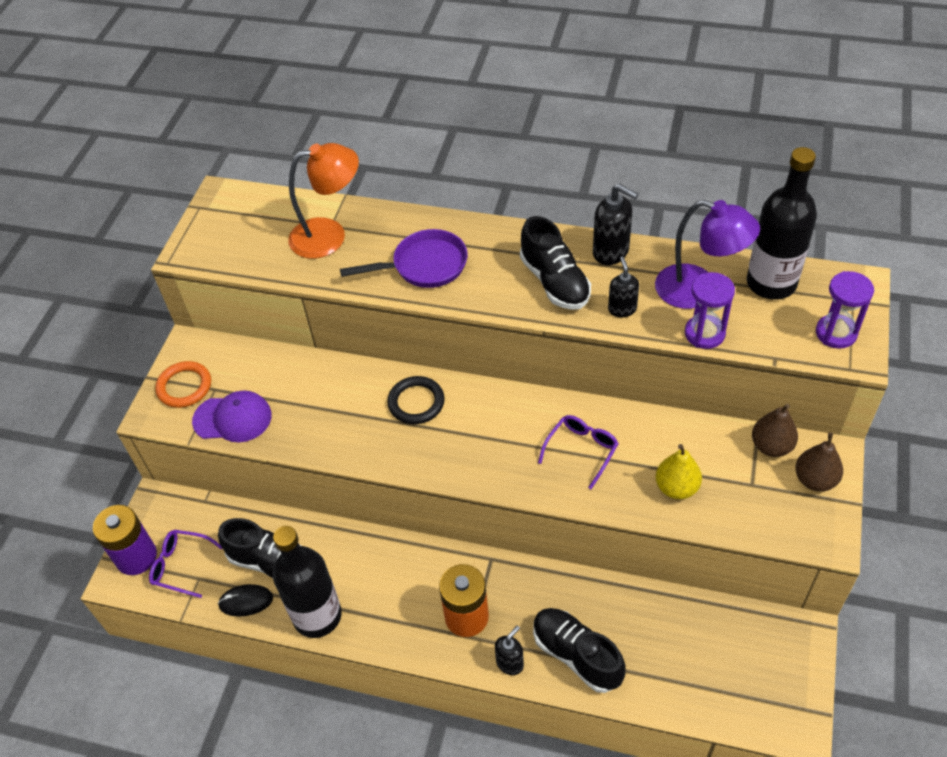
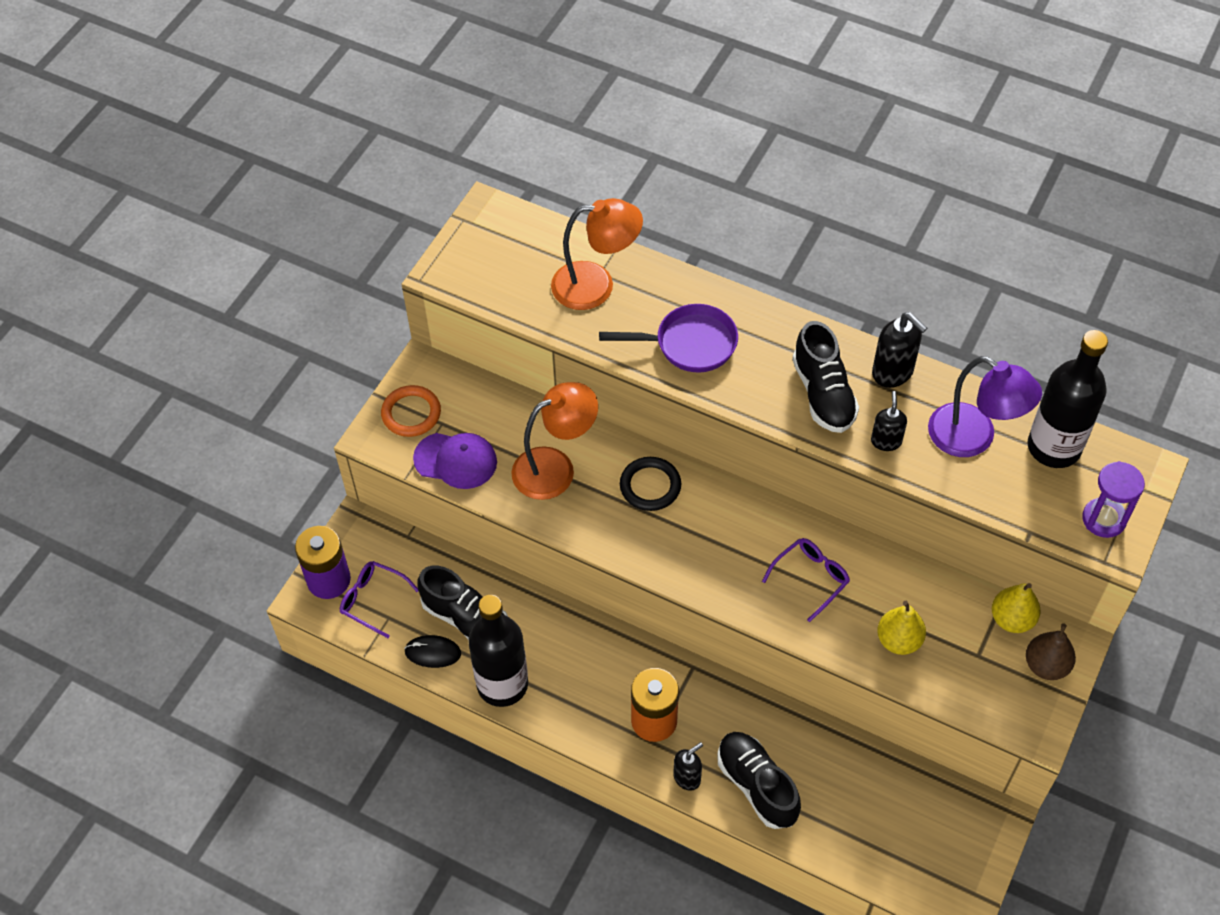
camera: 10 degrees right, 5 degrees up
(326, 405) = (555, 467): none -> orange lamp
(704, 333) = (965, 488): purple hourglass -> none
(771, 446) = (1012, 619): brown pear -> yellow pear

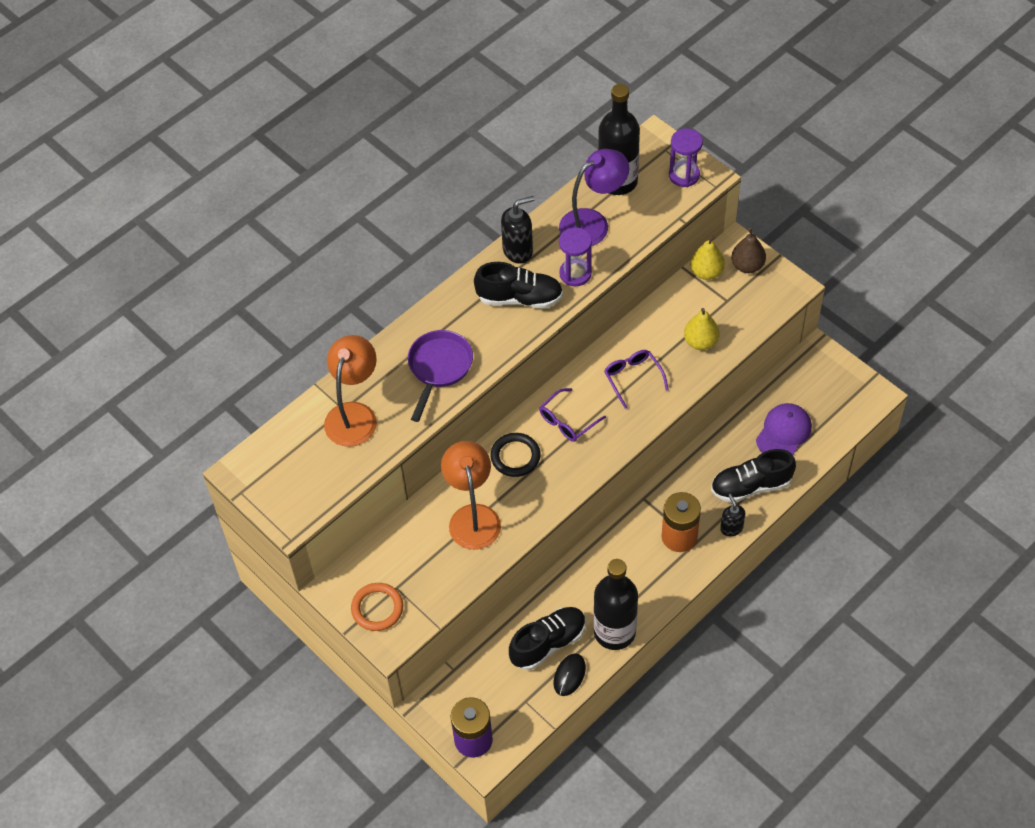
camera: 70 degrees left, 0 degrees up
(373, 600) = (505, 709): purple glasses -> purple glasses (567, 421)
(456, 460) = (437, 586): purple cap -> purple cap (783, 432)
(886, 441) = (575, 274): black soap dispenser -> purple hourglass

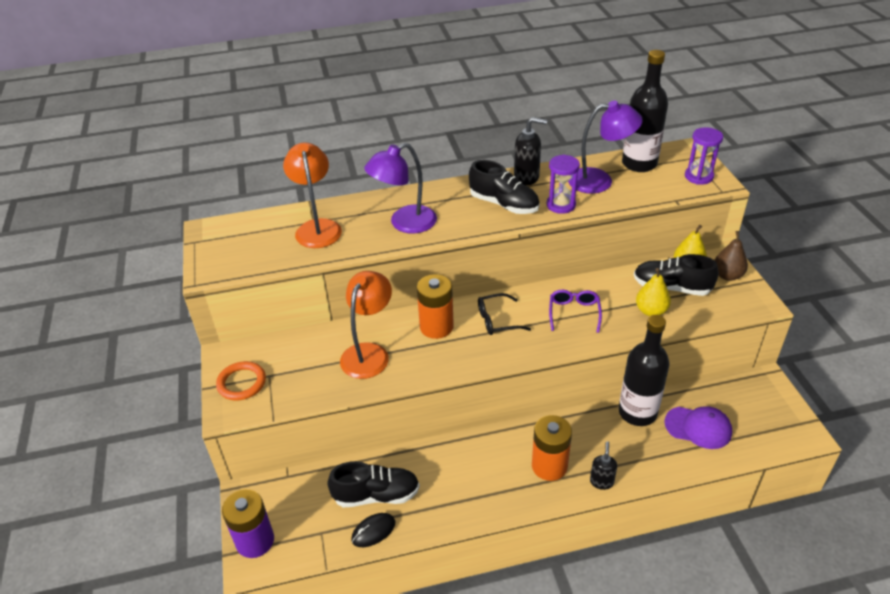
camera: 30 degrees right, 15 degrees down
(354, 414) = (317, 227): orange lamp -> orange lamp turned 60 degrees counterclockwise
(439, 368) = (404, 223): purple pan -> purple lamp
(515, 456) = (436, 327): black ring -> orange battery
(567, 421) = (497, 320): purple glasses -> black glasses
(614, 632) = (438, 515): black bottle -> black bottle (637, 412)
(751, 486) = (641, 456): black shoe -> black shoe (671, 287)
(783, 432) = (698, 427): purple cap -> purple cap turned 45 degrees clockwise

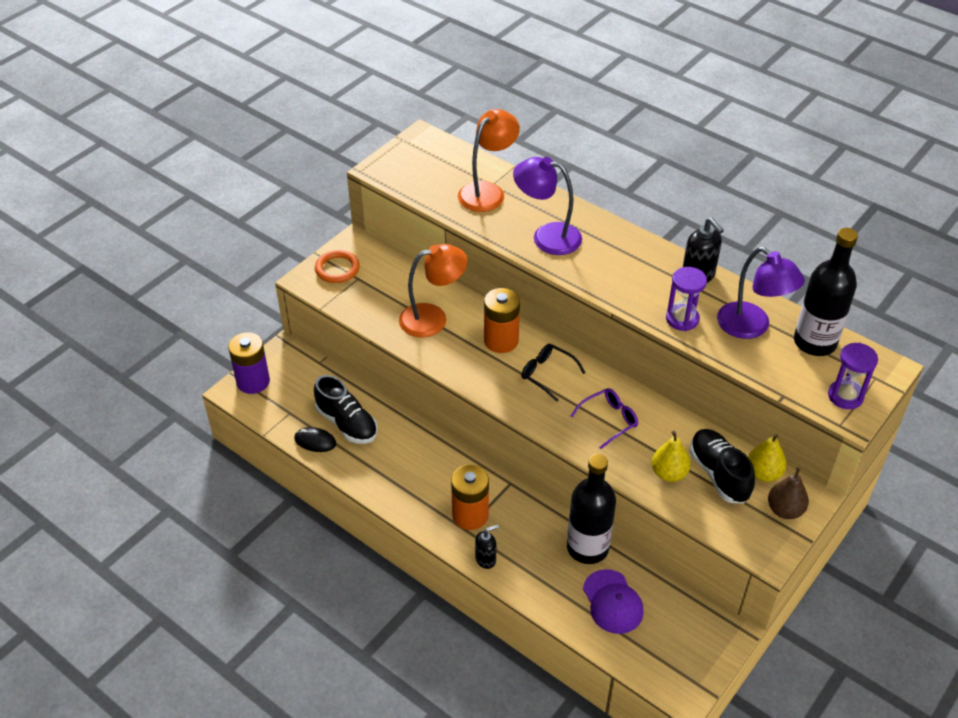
camera: 50 degrees right, 5 degrees up
(504, 204) = (640, 282): black shoe -> none

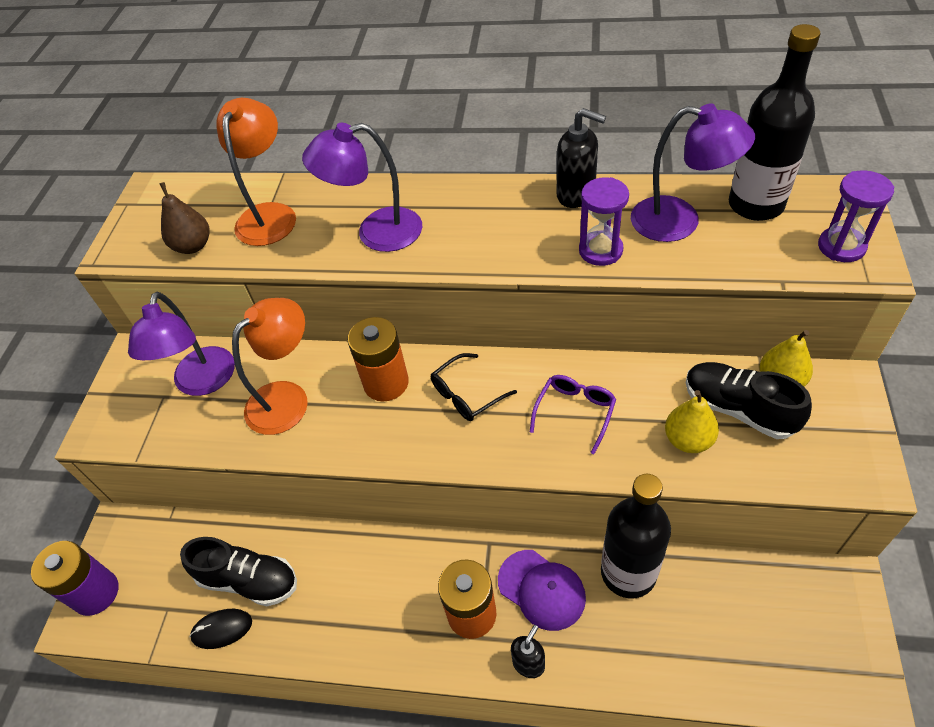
camera: 25 degrees left, 5 degrees up
(337, 269) = (130, 398): orange ring -> none
(386, 282) = (202, 383): none -> purple lamp
(547, 374) = (466, 395): black glasses -> black glasses turned 45 degrees counterclockwise
(612, 602) = (705, 626): purple cap -> purple cap (541, 589)
(785, 510) = (837, 411): brown pear -> brown pear (193, 246)

